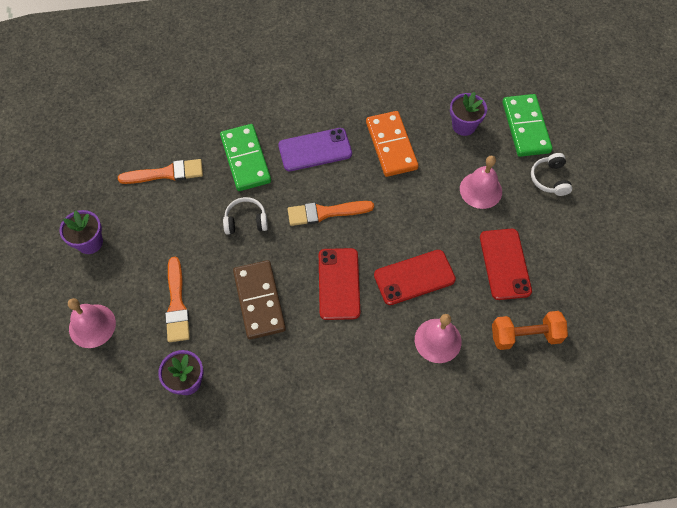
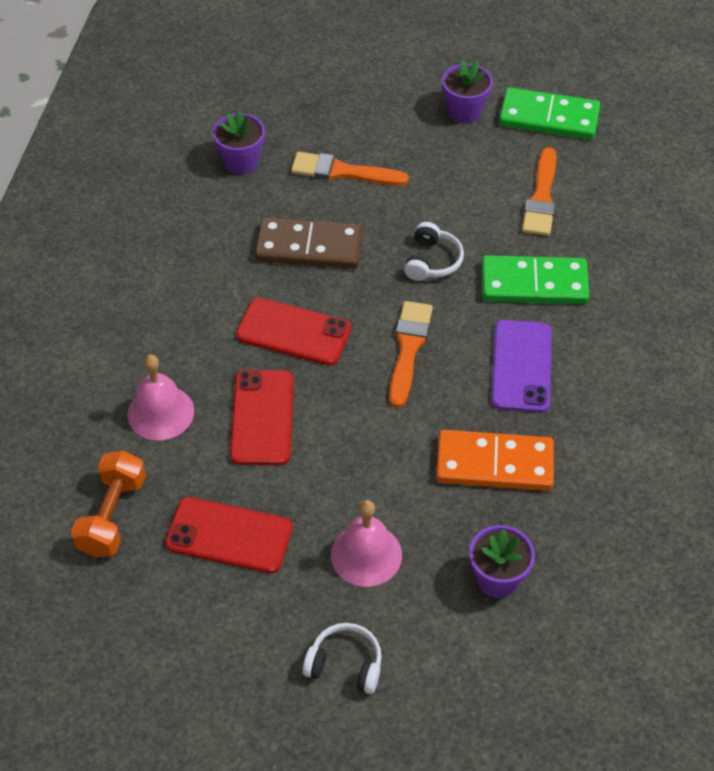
camera: 110 degrees right, 10 degrees down
(92, 326) = (351, 97): pink bell -> none
(525, 127) = (461, 673): green domino -> green domino (549, 117)

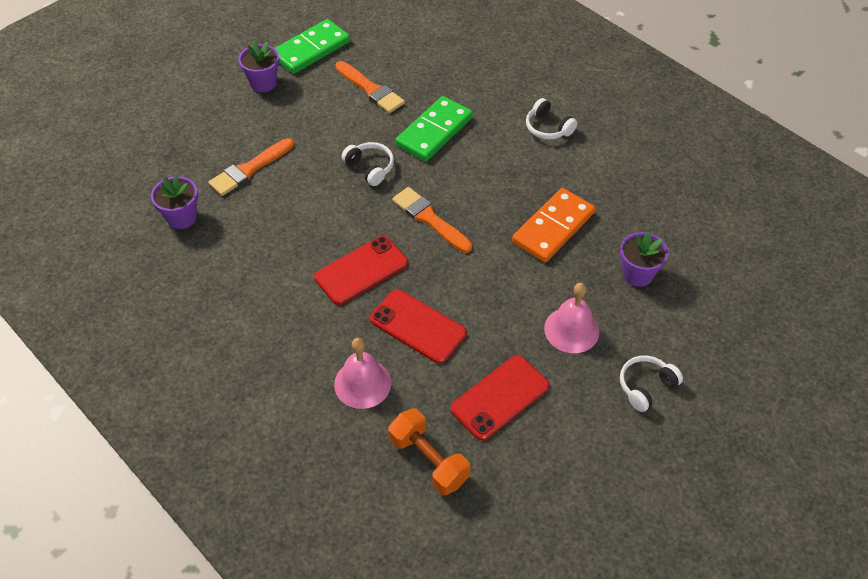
camera: 55 degrees left, 0 degrees up
(309, 247) = (297, 222): brown domino -> none
(521, 366) = (491, 173): purple phone -> none
(640, 380) = (548, 128): none -> white headphones

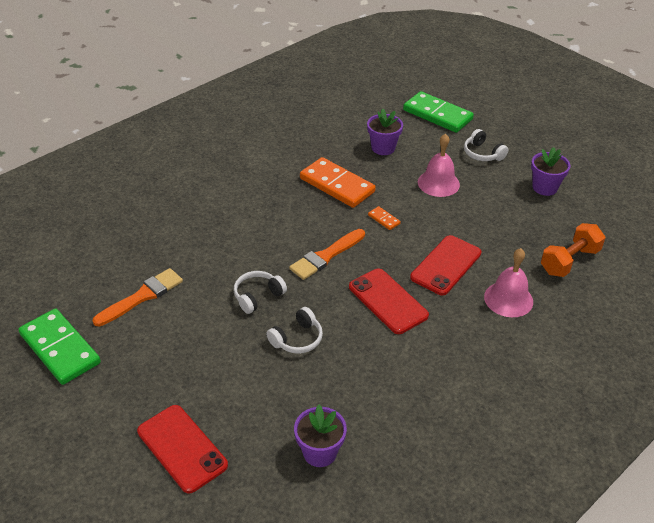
camera: 90 degrees left, 10 degrees down
(249, 169) = (250, 395): orange brush -> none
(263, 83) = (108, 391): purple flower pot -> purple flower pot (544, 187)
(434, 131) = (213, 251): green domino -> green domino (437, 115)
(494, 271) = (384, 219): none -> orange domino
(500, 397) = (506, 222): red phone -> red phone (182, 448)
(548, 128) = (220, 180): white headphones -> white headphones (297, 339)

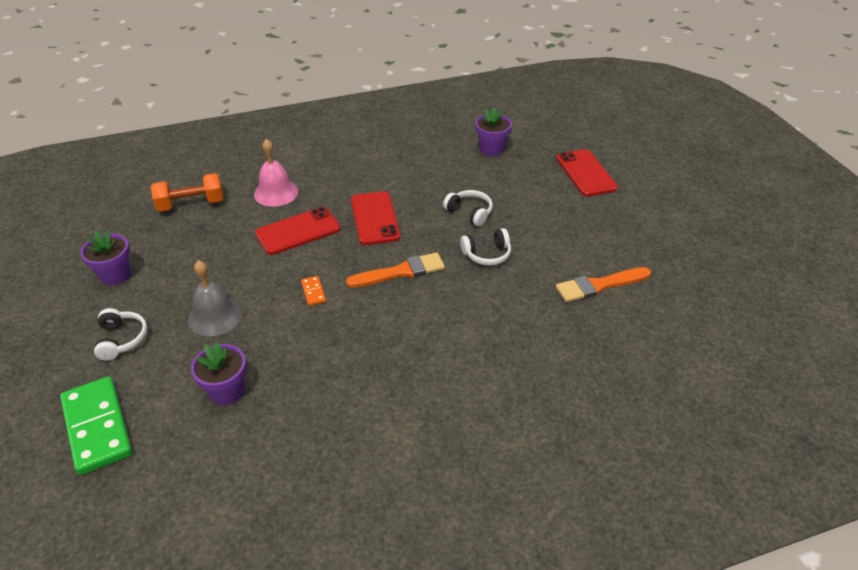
camera: 155 degrees left, 0 degrees up
(60, 349) = (681, 261): green domino -> none
(297, 339) = (470, 213): white headphones -> white headphones turned 60 degrees clockwise
(337, 185) = (329, 351): orange domino -> none
(438, 183) = (215, 316): pink bell -> grey bell

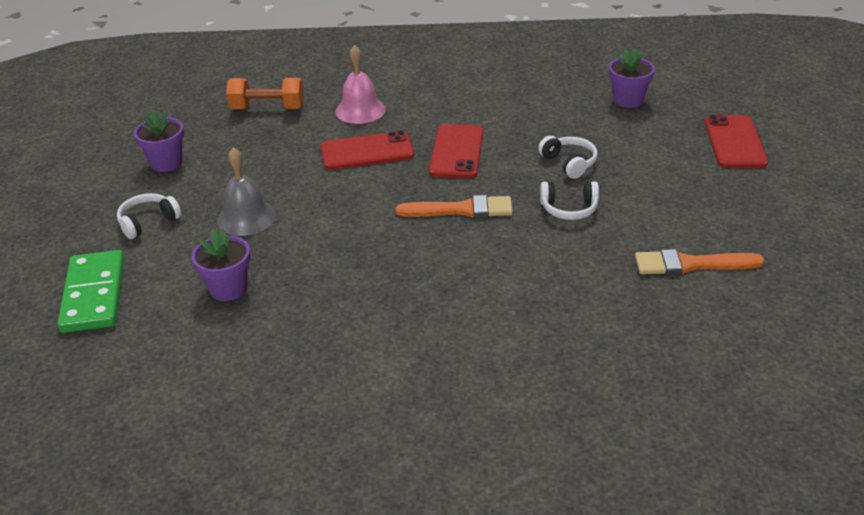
camera: 20 degrees right, 5 degrees down
(122, 339) = (148, 222): white headphones -> white headphones turned 135 degrees counterclockwise
(313, 292) = (357, 213): orange domino -> none

